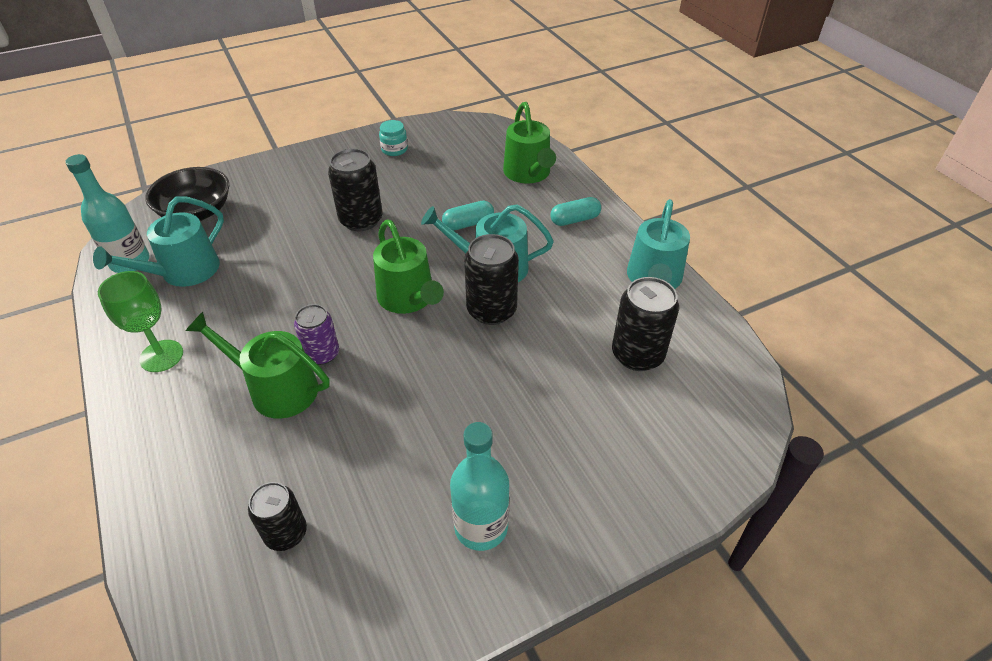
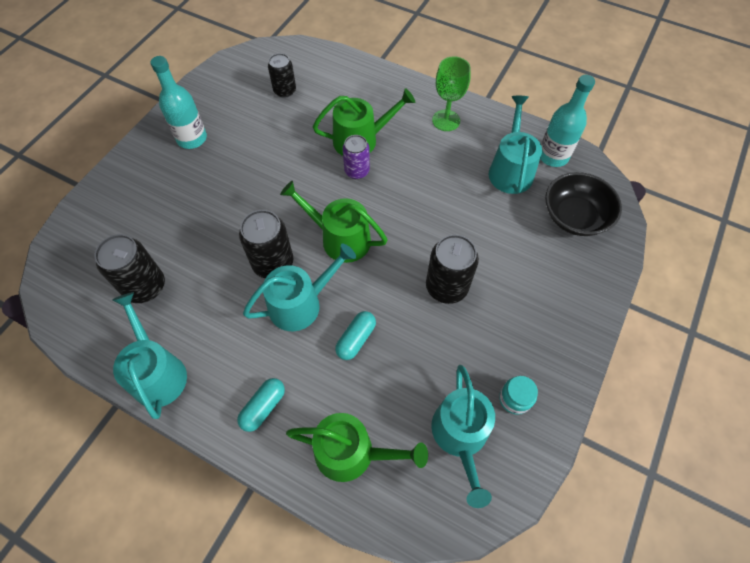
camera: 145 degrees right, 15 degrees up
(449, 151) = (460, 436): none -> turquoise watering can
(528, 173) = (352, 453): green watering can -> green watering can turned 150 degrees clockwise

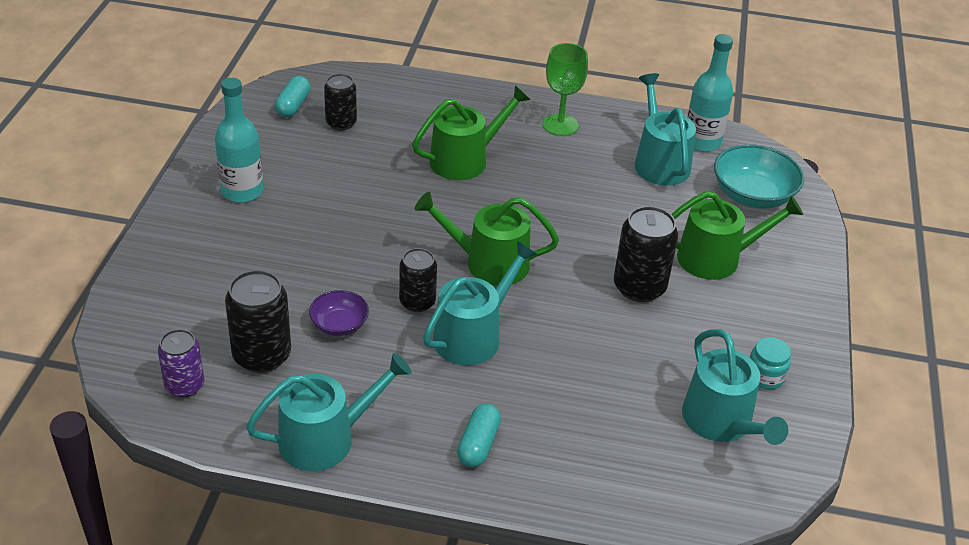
camera: 20 degrees left, 20 degrees down
(157, 372) = (325, 438): turquoise watering can -> turquoise watering can turned 105 degrees clockwise
(209, 271) = (339, 325): none -> purple bowl
(273, 263) = (417, 302): black can -> black can, size x0.66
(352, 453) = (606, 464): green watering can -> green watering can (716, 258)
(356, 339) = (557, 357): turquoise capsule -> turquoise capsule (293, 106)
(357, 171) = (476, 192): purple can -> purple can (184, 385)
(575, 216) = (752, 195): black bowl -> turquoise bowl

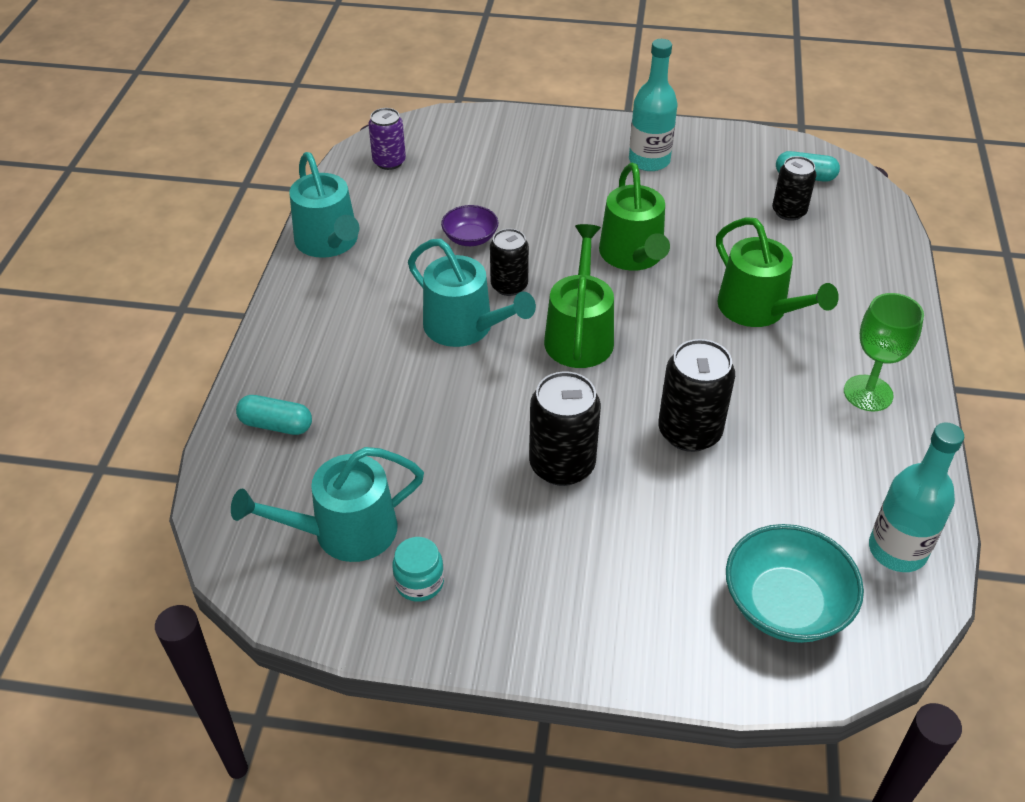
camera: 90 degrees right, 5 degrees up
(262, 355) = (426, 197): black can -> black can (689, 432)
(478, 444) = (319, 336): turquoise capsule -> turquoise capsule (276, 425)
(659, 162) = (825, 496): turquoise watering can -> none
(716, 258) = (633, 548): green watering can -> green watering can (633, 255)

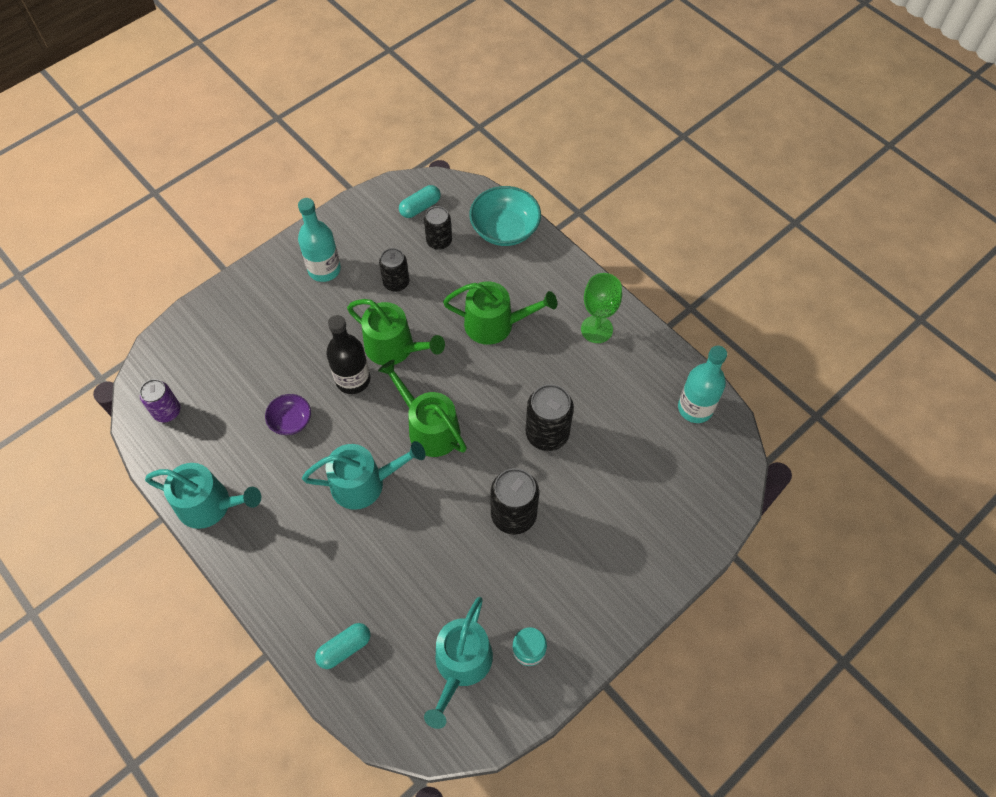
camera: 50 degrees left, 15 degrees up
(509, 286) = (354, 432): black can -> black can (396, 282)
(562, 250) = (353, 380): none -> black bottle
(785, 604) = (684, 484): turquoise bowl -> turquoise bowl (505, 229)

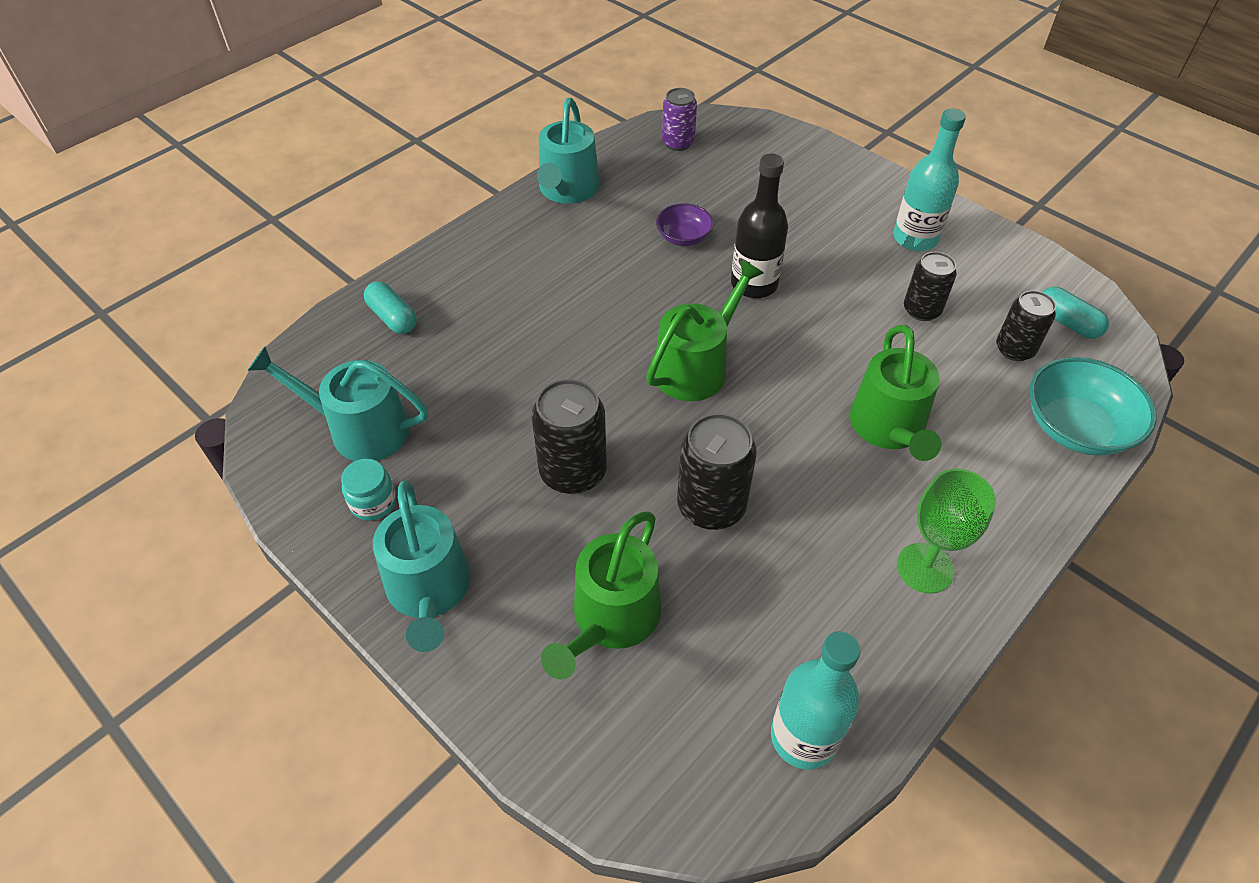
camera: 85 degrees right, 10 degrees down
(364, 483) = (607, 311): turquoise watering can -> turquoise watering can (429, 590)
(394, 347) = (814, 319): green watering can -> green watering can (611, 619)

